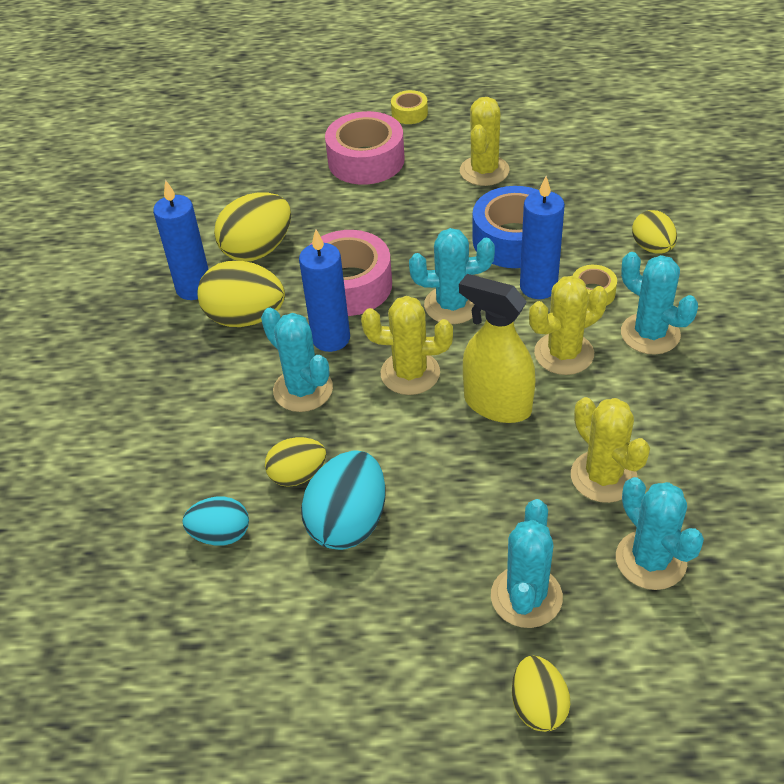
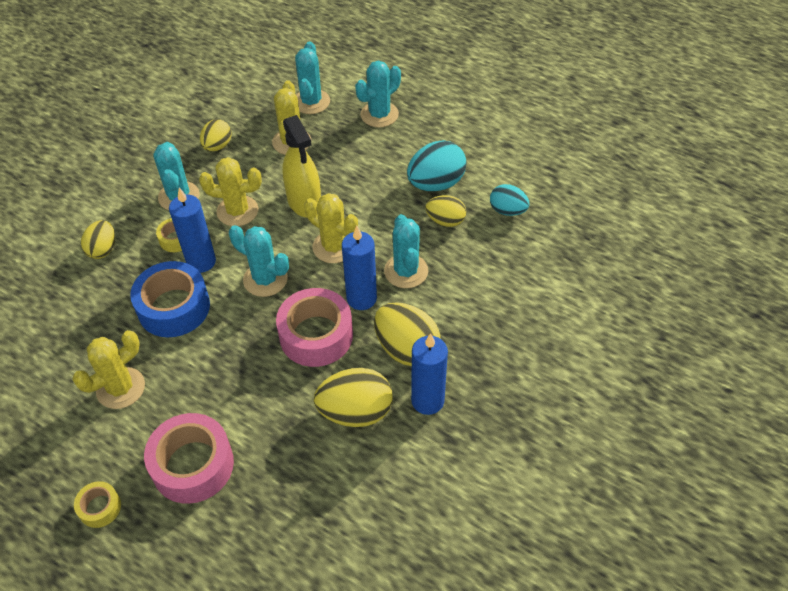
camera: 150 degrees left, 5 degrees up
(538, 706) = (411, 80): yellow egg -> yellow egg (217, 146)

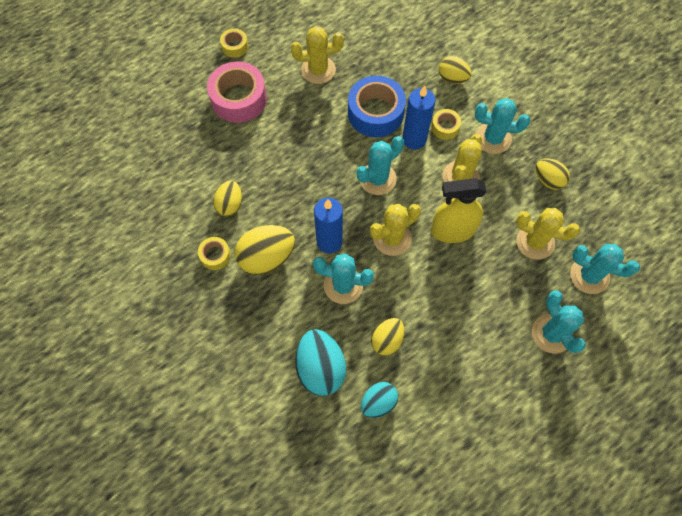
camera: 110 degrees right, 15 degrees up
(120, 388) = (318, 70): yellow cactus -> yellow cactus turned 75 degrees counterclockwise
(316, 335) = (308, 199): pink tape -> none
(355, 412) = (230, 204): yellow egg -> yellow egg, size x0.62
(427, 401) = (215, 255): blue candle -> yellow tape
(436, 184) = (436, 350): turquoise egg -> turquoise egg (320, 368)

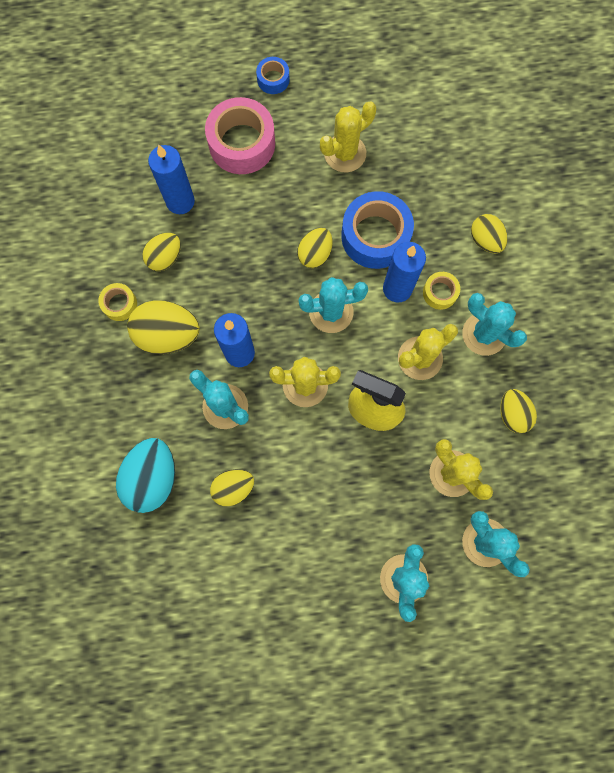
camera: 30 degrees right, 10 degrees up
(217, 160) = (180, 201): none -> blue candle
(235, 46) = (273, 79): yellow tape -> blue tape
(318, 70) = (345, 153): yellow cactus -> yellow cactus turned 60 degrees counterclockwise
(340, 146) = (315, 254): none -> yellow egg
(378, 402) = (186, 544): turquoise egg -> none

